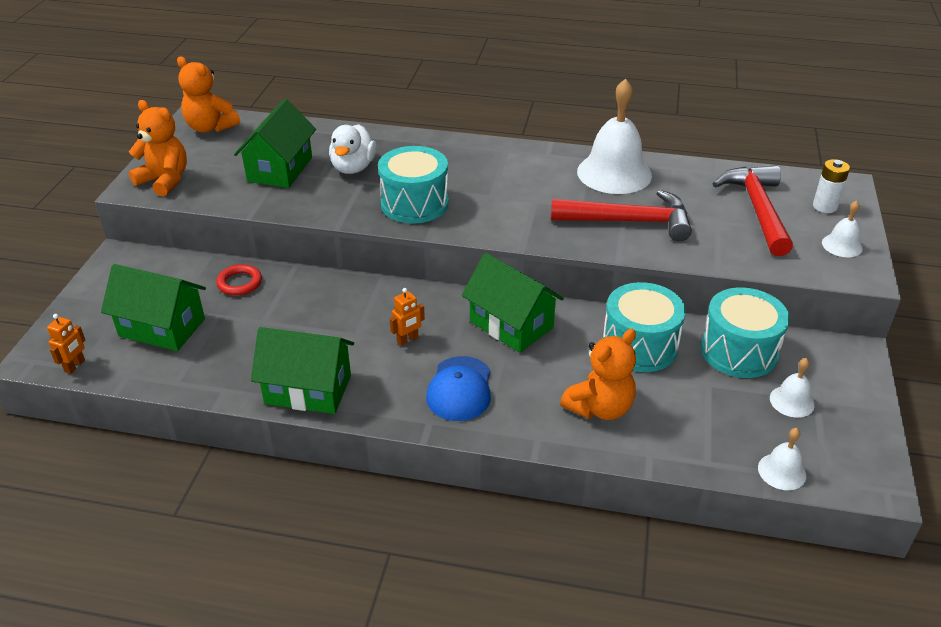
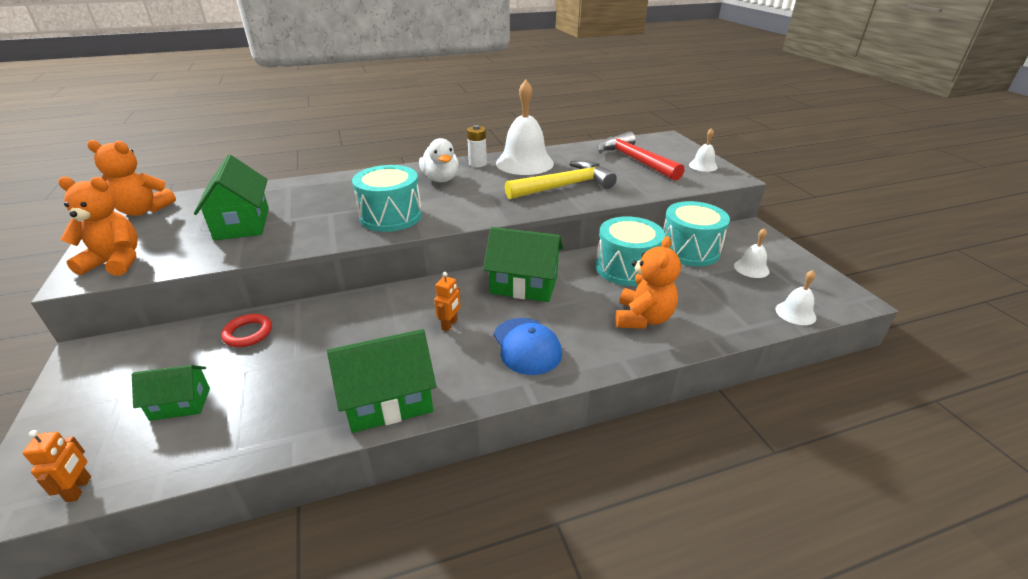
camera: 30 degrees left, 5 degrees down
(162, 327) = (180, 404): green house -> green house, size x0.59
(353, 167) = (314, 206): white duck -> white duck (441, 179)
(629, 221) = (564, 186): red hammer -> yellow hammer
(824, 206) = (669, 150): white battery -> white battery (477, 164)

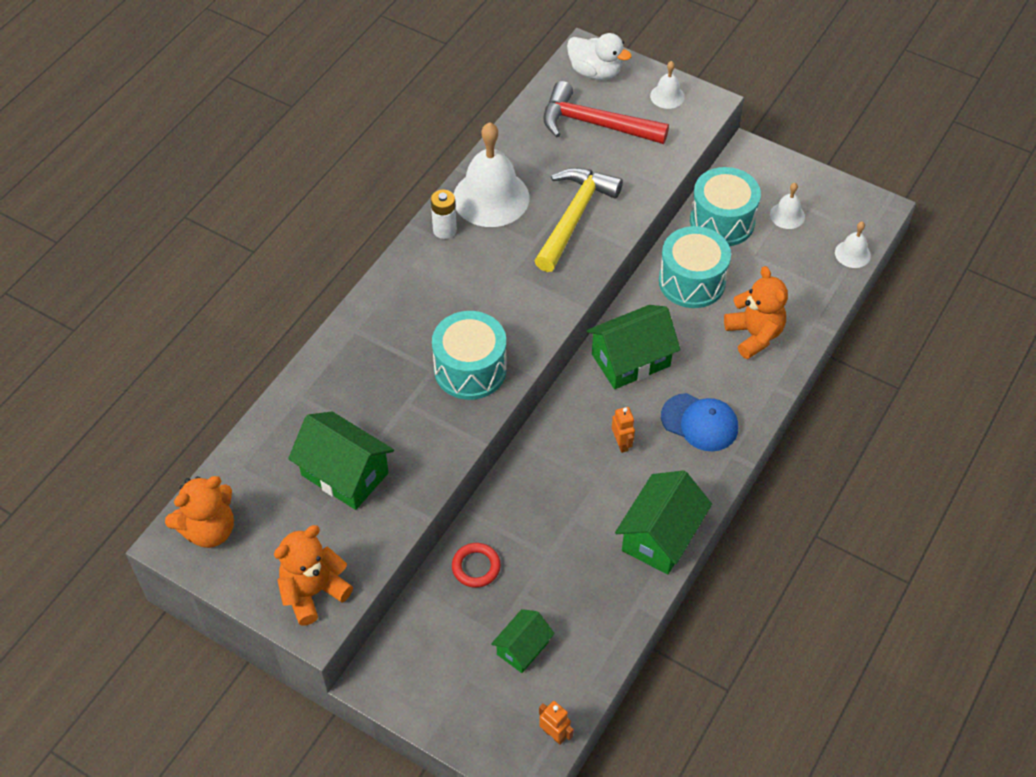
camera: 40 degrees left, 20 degrees up
(441, 179) = (441, 281): white duck -> white duck (595, 72)

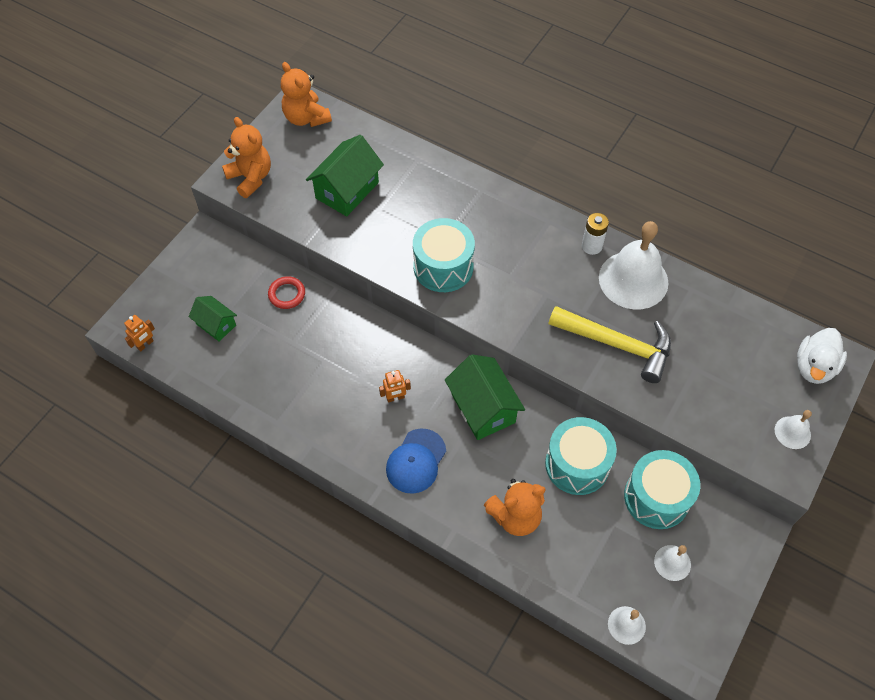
camera: 90 degrees right, 5 degrees up
(595, 124) = (740, 365): red hammer -> none
(660, 536) = (303, 423): green house -> none

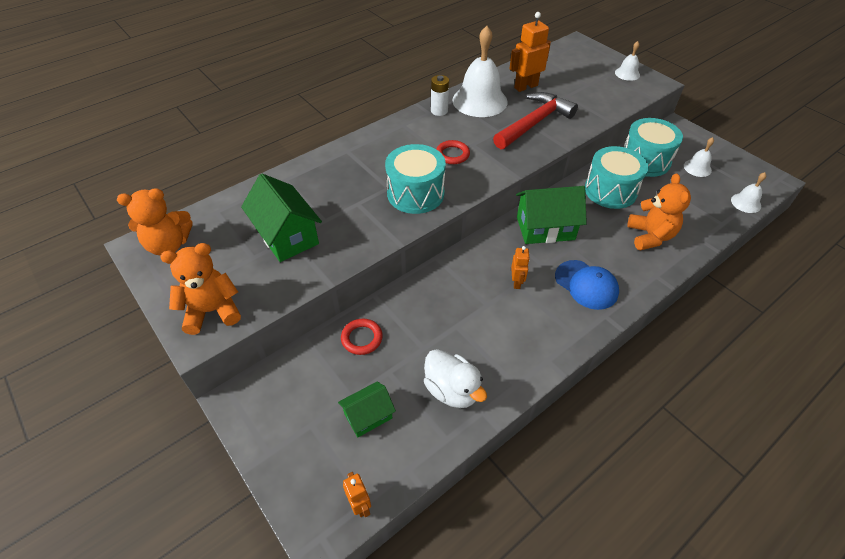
camera: 70 degrees left, 10 degrees down
(519, 280) = (452, 154): none -> red ring
(617, 344) = (534, 123): yellow hammer -> red hammer
(691, 320) = (525, 86): none -> orange robot
(814, 367) = (580, 53): white duck -> white duck (452, 390)

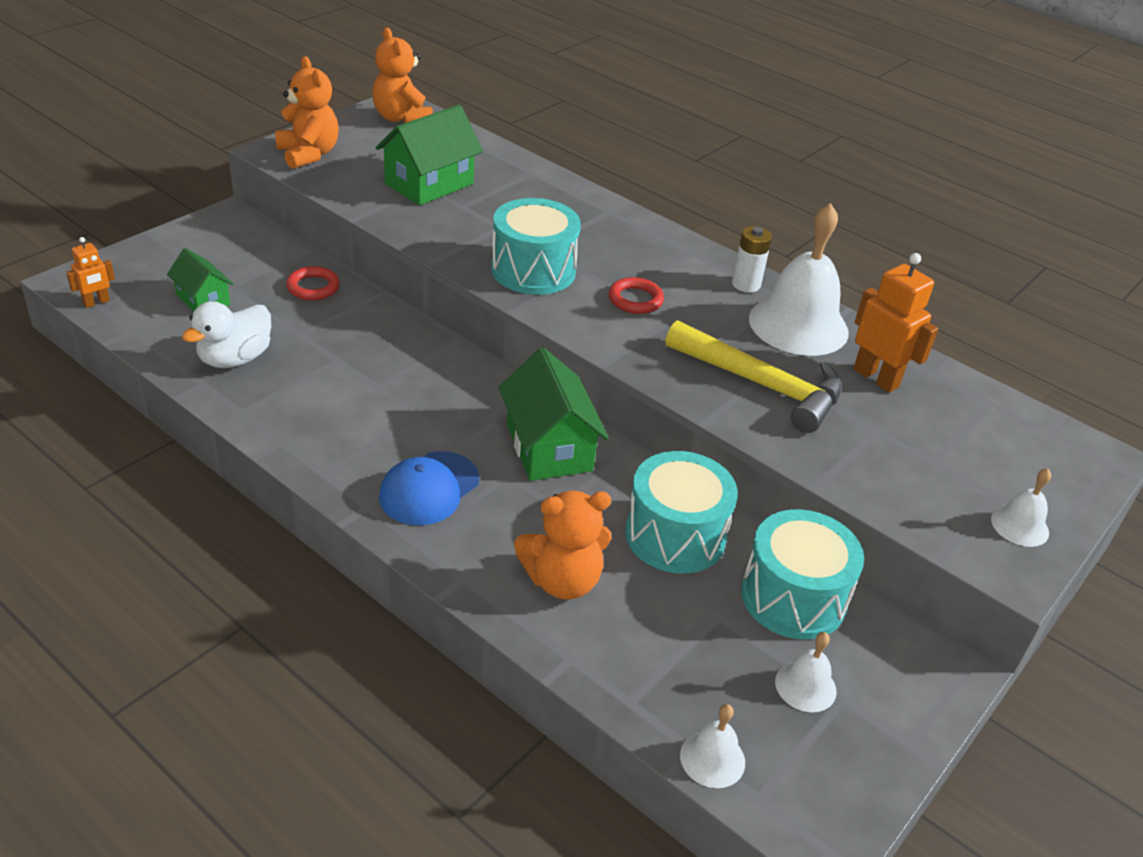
camera: 75 degrees right, 10 degrees down
(516, 282) = (423, 414): orange robot -> none
(534, 123) = (761, 385): red hammer -> yellow hammer

